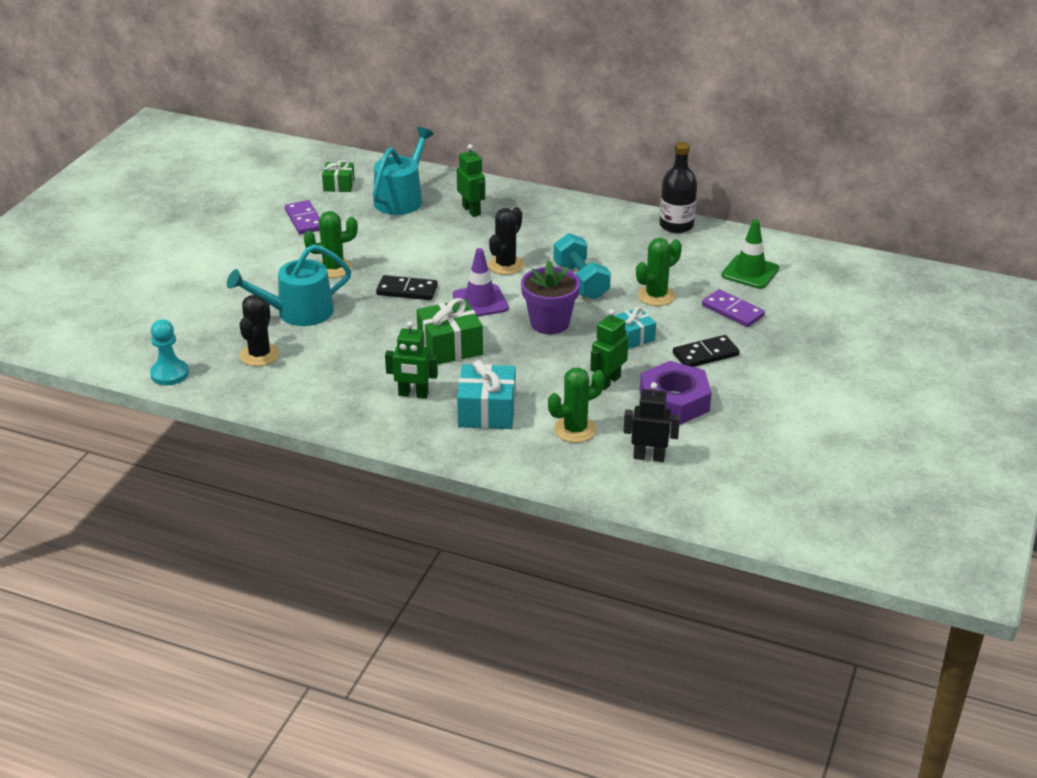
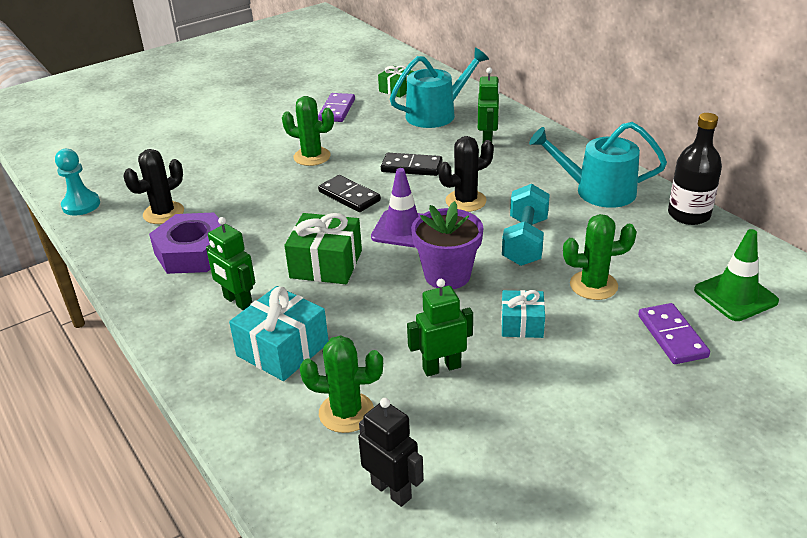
camera: 35 degrees right, 0 degrees up
(298, 312) = (238, 186): turquoise watering can -> turquoise watering can (598, 191)
(674, 401) = (493, 426): purple nut -> purple nut (193, 252)
(705, 354) = (588, 380): black domino -> black domino (411, 167)

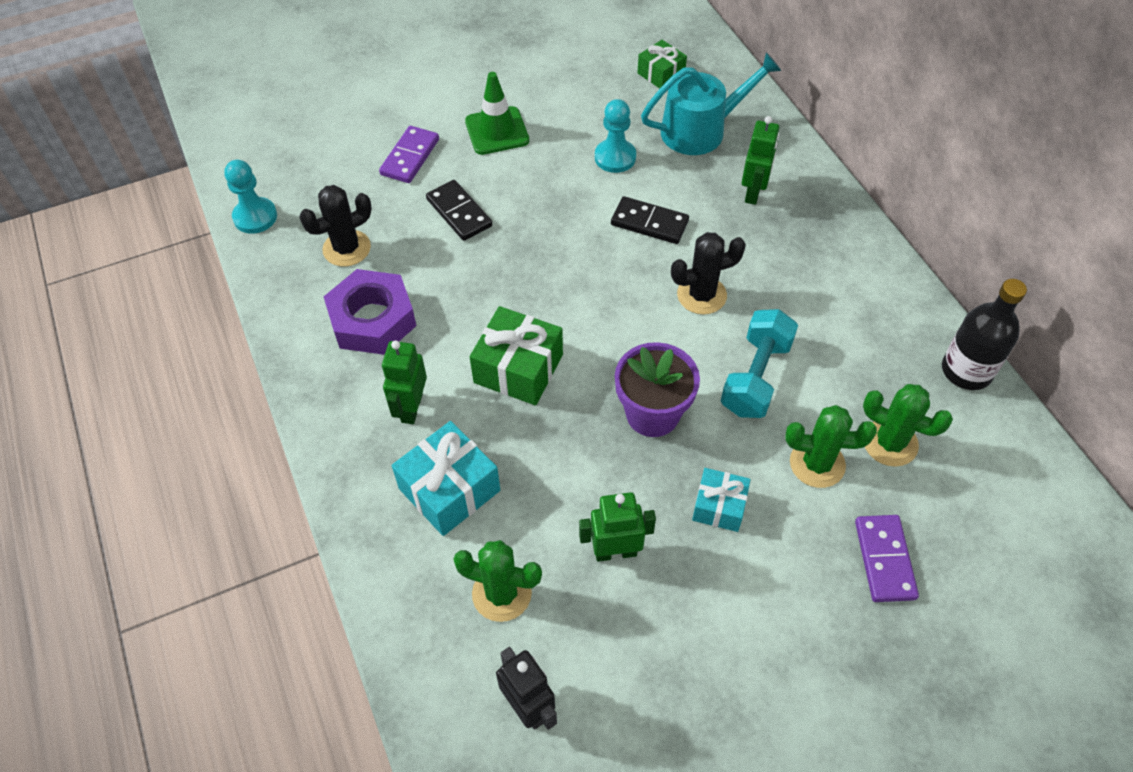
camera: 10 degrees right, 20 degrees up
(237, 301) = (411, 408): green robot -> green robot turned 45 degrees clockwise
(312, 157) = (533, 182): green cactus -> green cactus (890, 443)
(337, 110) = (578, 100): purple domino -> purple domino (410, 157)
(349, 196) = (565, 260): black domino -> black domino (459, 212)
(374, 136) = (615, 157): none -> turquoise pawn
(403, 229) = (617, 328): purple traffic cone -> none
(598, 191) = (866, 308): turquoise watering can -> none
(735, 296) = (978, 513): green traffic cone -> green traffic cone (497, 131)

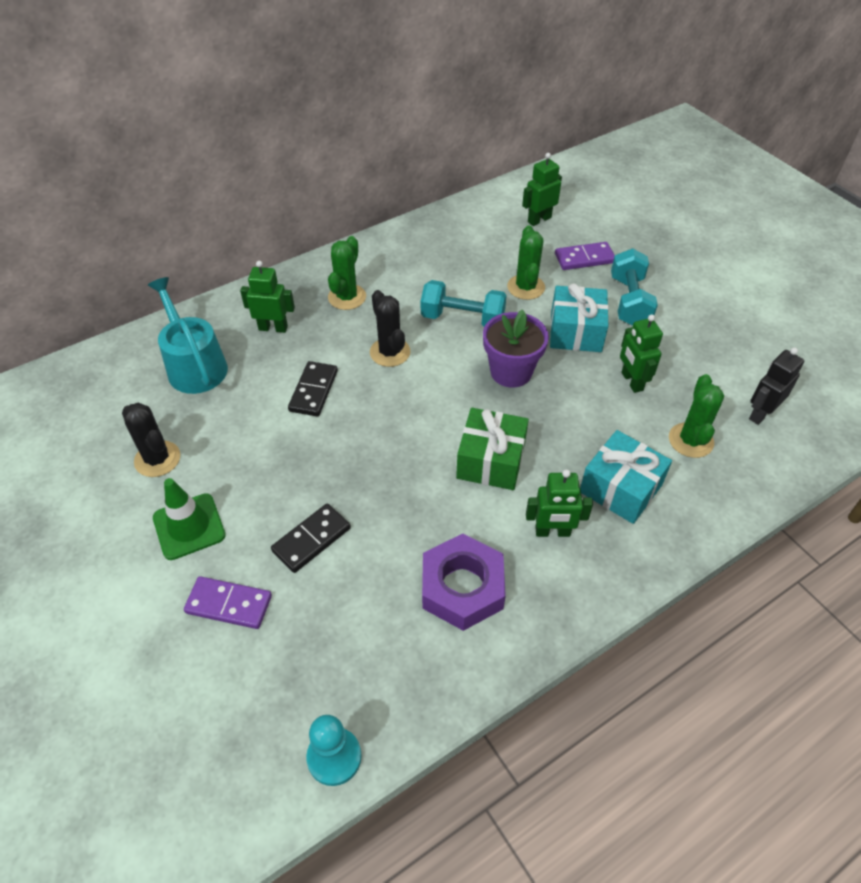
camera: 100 degrees left, 5 degrees down
(347, 248) = (372, 636): black cactus -> black cactus (157, 459)
(615, 157) = (230, 423): turquoise pawn -> none
(661, 74) = (111, 400): green gift -> none
(719, 506) = (576, 332): turquoise gift -> turquoise gift, size x1.62
(779, 598) = (629, 301): none -> turquoise dumbbell
(890, 443) = (499, 255): green cactus -> green cactus (347, 297)
(966, 371) = (432, 223): black bottle -> none
(984, 516) = (539, 219): none -> green robot

